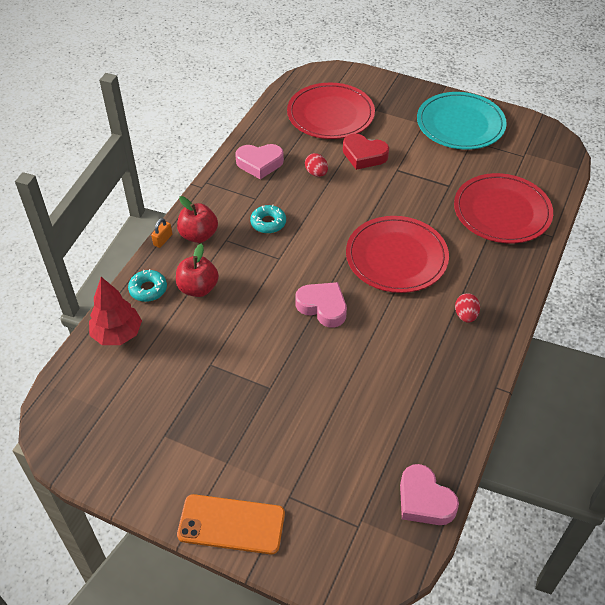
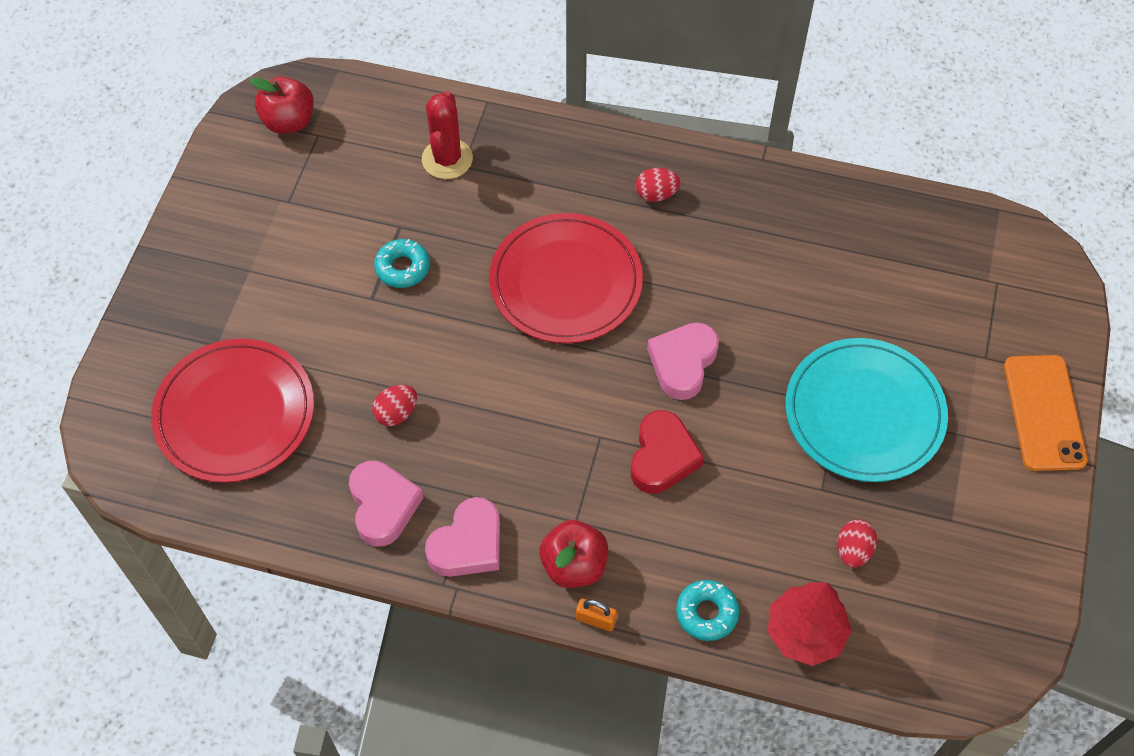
camera: 100 degrees left, 10 degrees up
(162, 371) = (853, 550): none -> red egg
(198, 288) = (687, 539): red apple -> red apple (289, 121)
(268, 223) = (526, 465): turquoise donut -> turquoise donut (402, 268)
(364, 155) = (342, 348): red heart -> red heart (662, 457)
(424, 500) = (942, 221): pink heart -> pink heart (468, 544)
(460, 124) = (246, 219): turquoise plate -> turquoise plate (864, 413)
(502, 211) = (447, 159): red plate -> red cactus

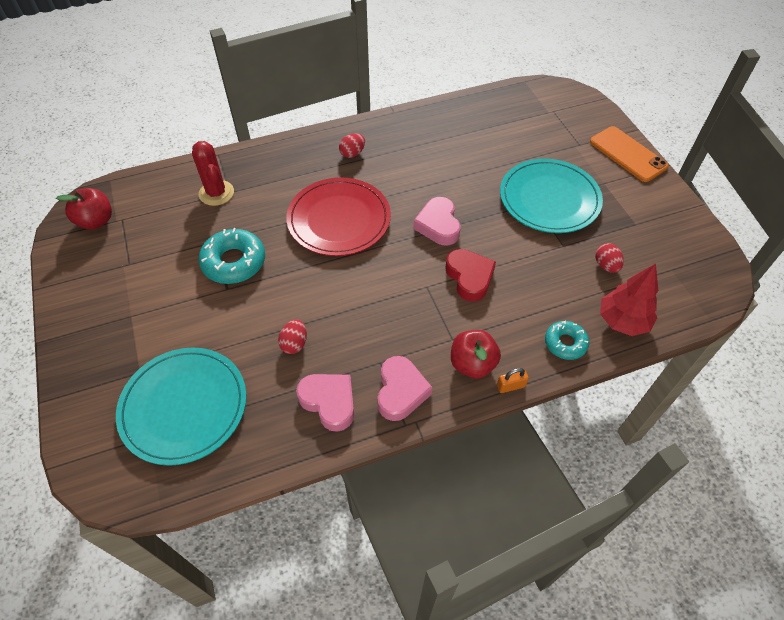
camera: 35 degrees left, 5 degrees down
(235, 413) = (184, 406): red plate -> turquoise plate
(402, 268) = (234, 262): turquoise donut -> turquoise donut, size x1.64

